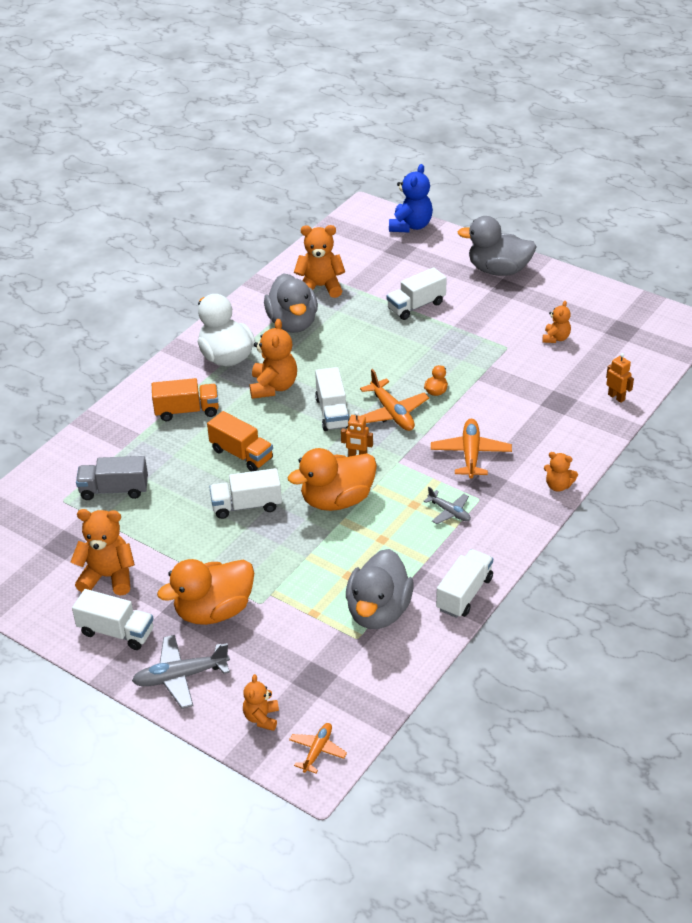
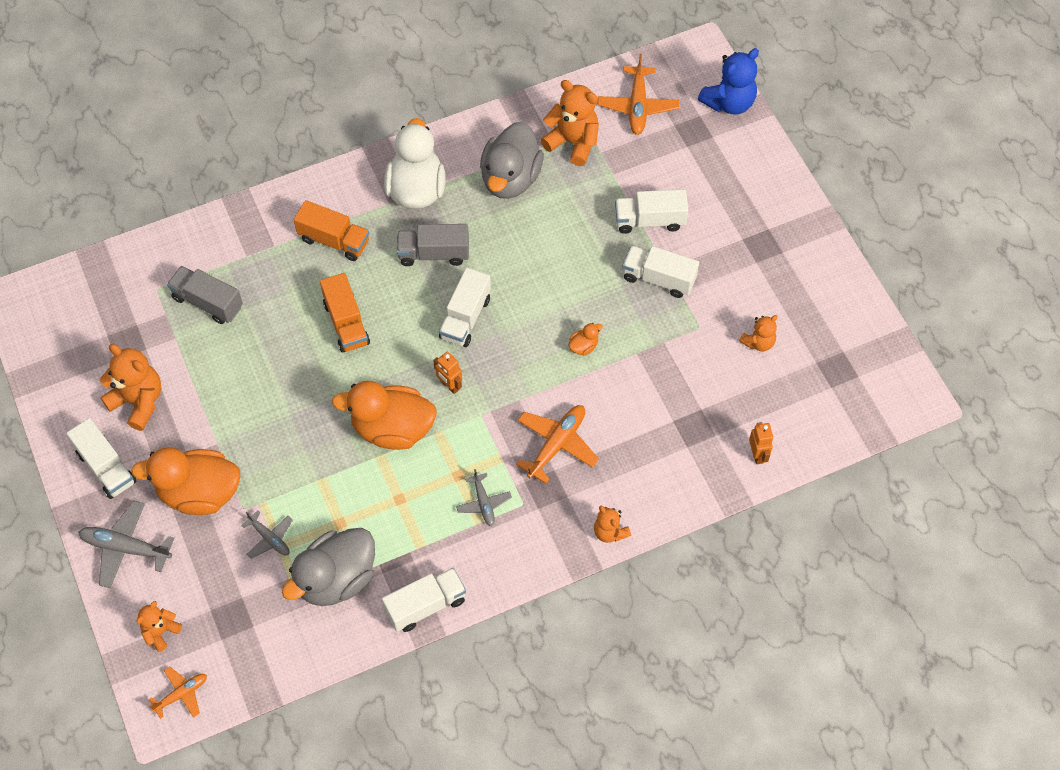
camera: 30 degrees right, 20 degrees up
(246, 506) = (308, 388): white truck -> white truck (658, 279)
(273, 387) = (433, 254): orange teddy bear -> grey truck
(300, 612) = (270, 538): none -> grey plane
(392, 413) = (521, 350): orange plane -> orange plane (637, 106)
(498, 270) = (772, 215): grey duck -> none

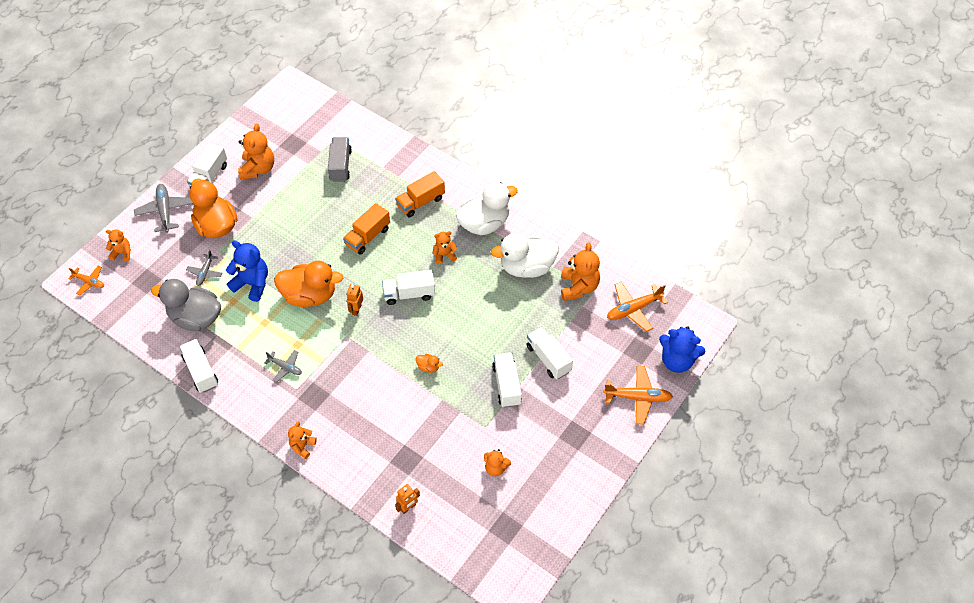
camera: 60 degrees right, 5 degrees down
(328, 488) = (252, 284): none -> blue teddy bear
(334, 240) = (420, 202): orange truck -> orange truck turned 60 degrees clockwise
(392, 429) = (310, 295): orange duck -> orange duck turned 120 degrees clockwise
(425, 605) = (201, 371): white truck -> white truck turned 150 degrees counterclockwise
(433, 254) = (444, 255): grey truck -> orange teddy bear
(483, 503) = (285, 367): grey plane -> grey plane turned 105 degrees counterclockwise
(510, 178) = (526, 267): grey duck -> white duck
(556, 444) = (348, 386): orange plane -> orange plane (638, 397)

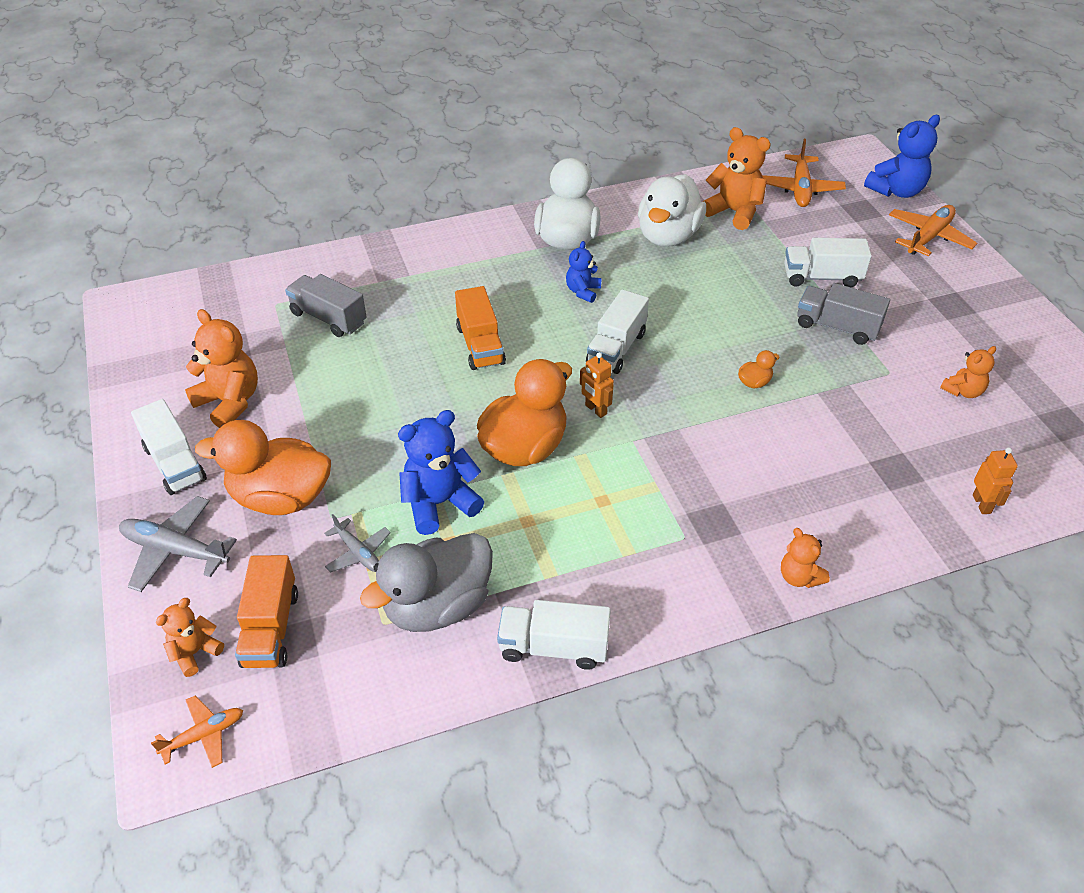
camera: 55 degrees left, 10 degrees down
(285, 367) = (634, 533): grey plane -> none
(420, 202) = (475, 275): orange truck -> orange truck (270, 628)
(444, 255) = (583, 291): orange teddy bear -> blue teddy bear
(507, 385) = (837, 327): white truck -> grey truck

